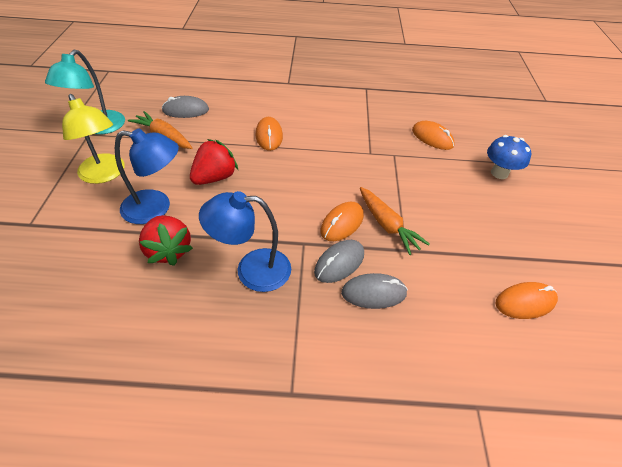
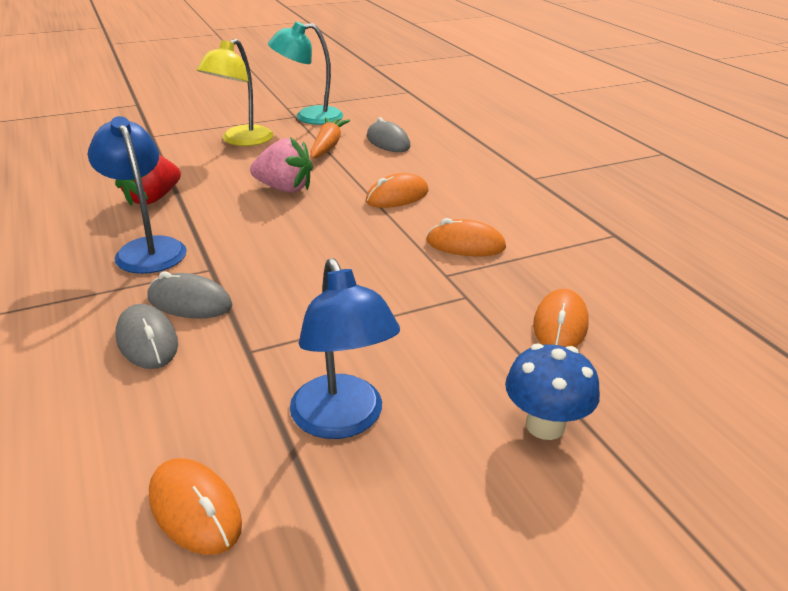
camera: 65 degrees right, 15 degrees down
(156, 208) = (210, 175): blue lamp -> blue lamp (342, 421)
(215, 177) = (284, 188): red strawberry -> pink strawberry
(342, 223) = (267, 287): orange mouse -> orange mouse (465, 244)
(387, 225) = (290, 324): orange carrot -> none

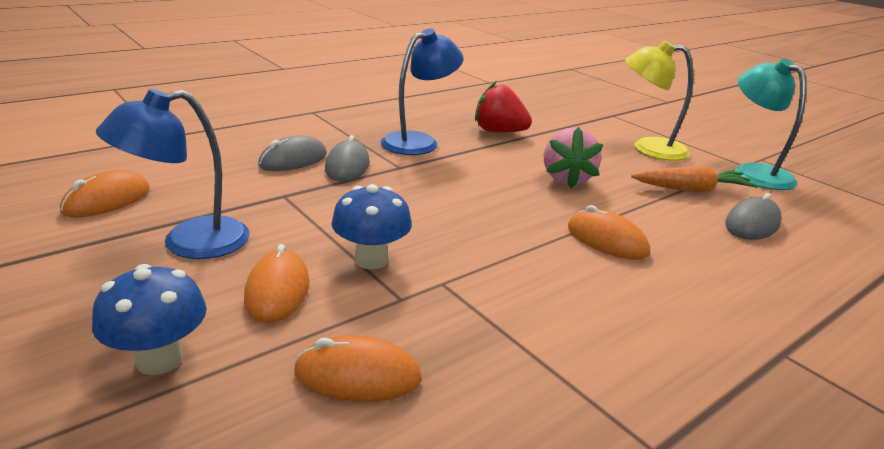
camera: 75 degrees right, 5 degrees down
(403, 305) = (371, 260): none -> blue mushroom
(465, 244) = (521, 294): orange mouse -> orange mouse (277, 291)

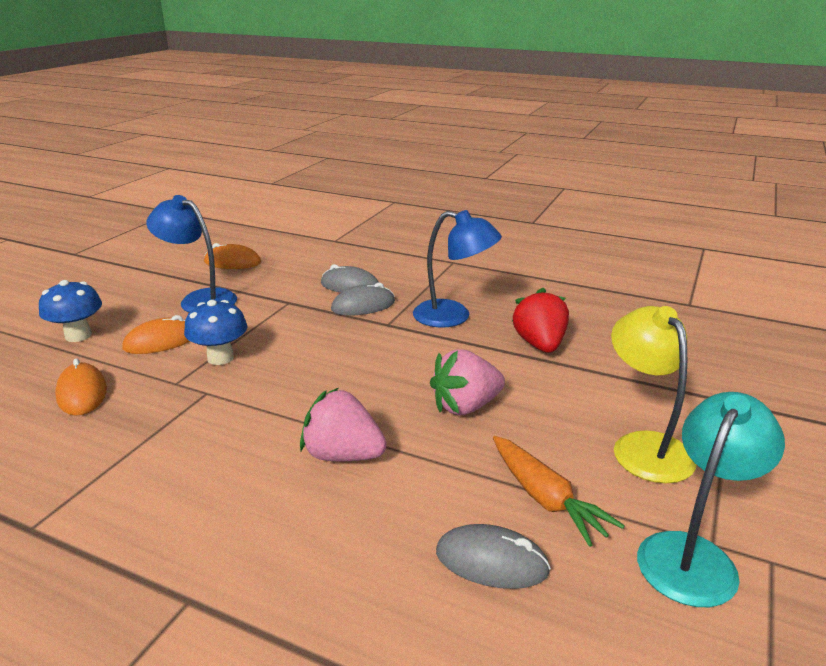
camera: 65 degrees right, 0 degrees up
(606, 240) = (343, 455): orange mouse -> pink strawberry

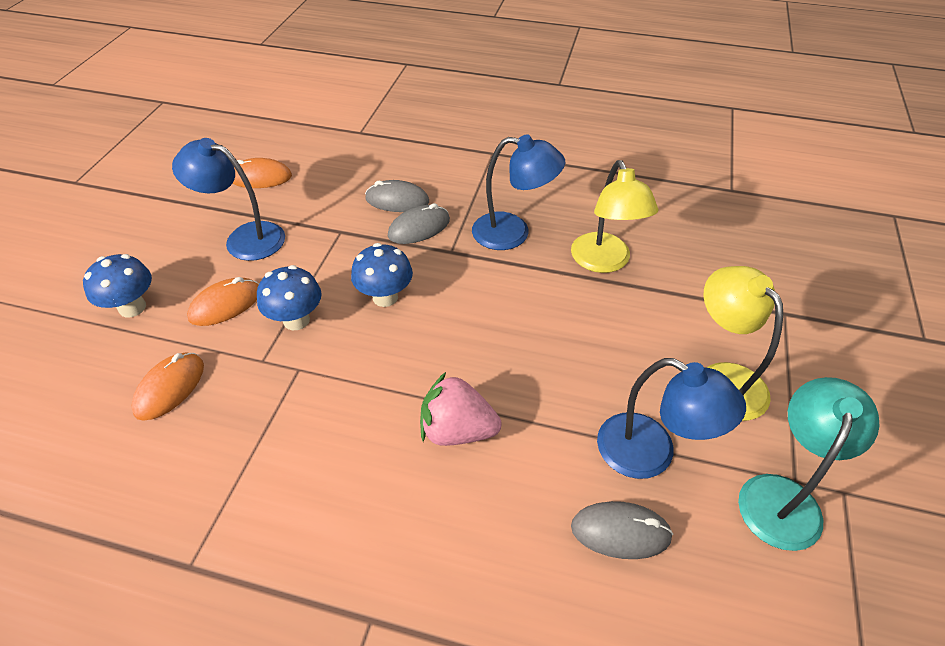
camera: 10 degrees left, 20 degrees up
(82, 393) = (170, 388): orange mouse -> orange mouse turned 60 degrees clockwise
(311, 350) = (385, 297): none -> blue mushroom
(465, 406) = (554, 353): pink strawberry -> none
(539, 344) = (604, 262): red strawberry -> yellow lamp
(546, 499) = (650, 454): orange carrot -> blue lamp

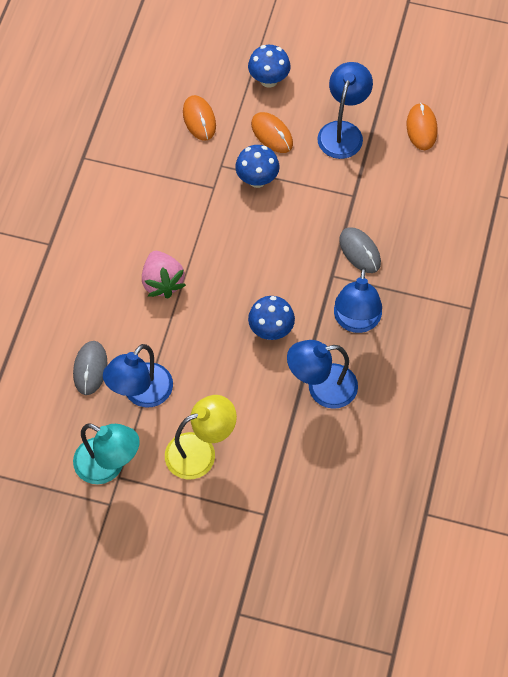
camera: 90 degrees right, 15 degrees up
(170, 388) = (199, 119): orange mouse -> orange mouse turned 45 degrees clockwise
(385, 297) = (280, 233): blue mushroom -> blue mushroom (271, 330)
(397, 200) = (395, 233): grey mouse -> none
(457, 430) = (162, 282): pink strawberry -> pink strawberry turned 150 degrees clockwise
(604, 262) = (322, 388): yellow lamp -> blue lamp

